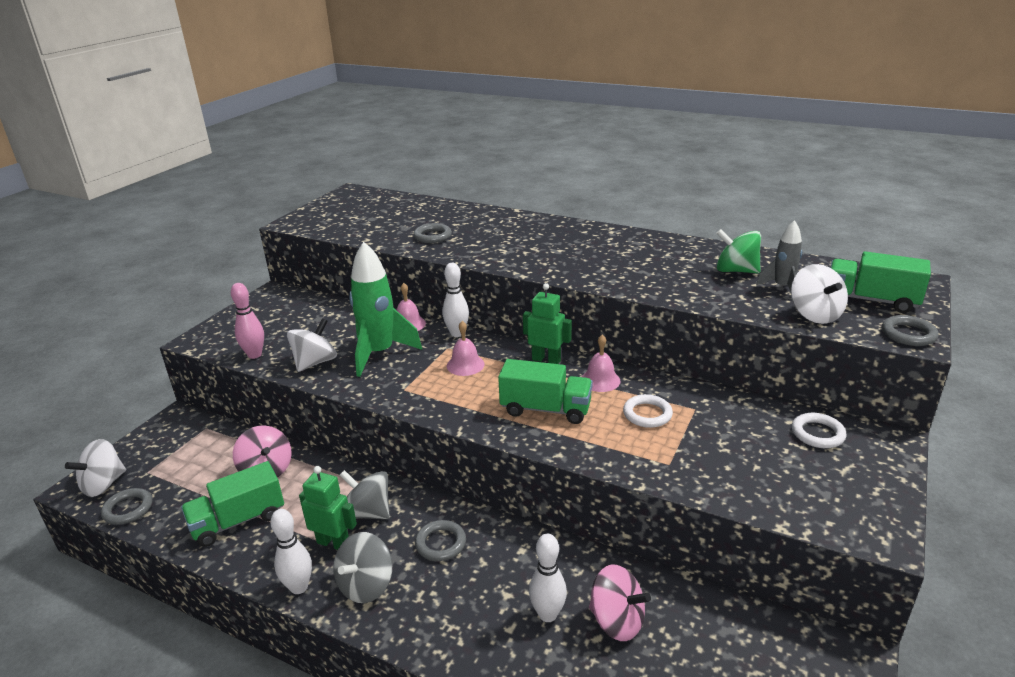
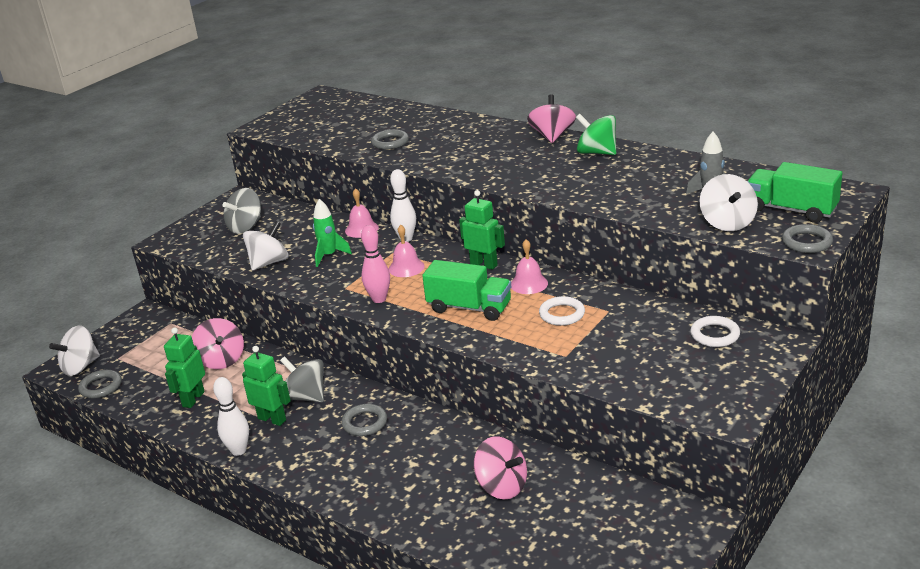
camera: 10 degrees right, 0 degrees up
(238, 521) = (193, 399): green truck -> green robot
(254, 355) = (215, 255): pink bowling pin -> pink bowling pin (379, 299)
(366, 585) = (295, 451): grey spinning top -> grey spinning top (245, 227)
(379, 353) = (329, 256): green rocket -> green rocket, size x0.55
(548, 614) = (444, 479): white bowling pin -> none
(595, 229) = (552, 136): none -> pink spinning top
(736, 271) = (673, 180): green spinning top -> green spinning top (596, 152)

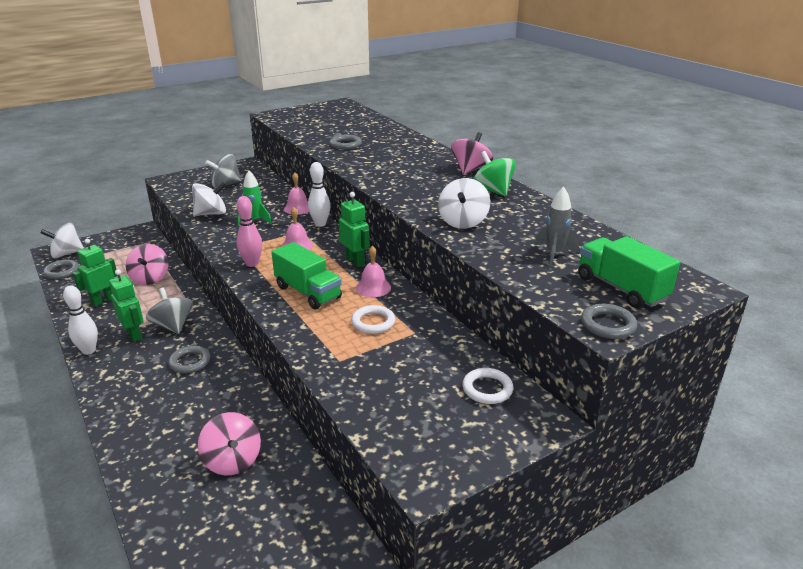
camera: 20 degrees right, 0 degrees up
(727, 223) = (546, 282): white spinning top -> white spinning top (463, 222)

